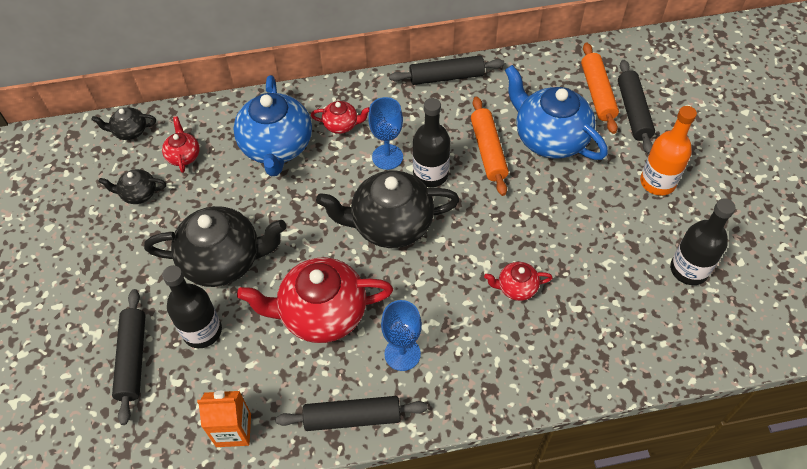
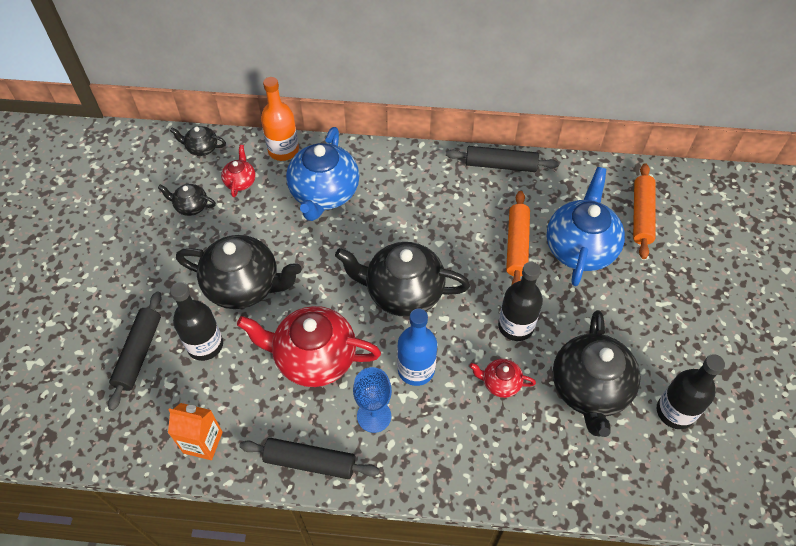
camera: 15 degrees right, 0 degrees up
(341, 125) = (389, 187): red teapot -> none
(387, 157) = (421, 228): blue goblet -> none
(429, 297) = (416, 369): none -> blue bottle
(430, 174) = (455, 254): black bottle -> black bottle (515, 326)
(549, 138) = (580, 248): blue teapot -> blue teapot turned 45 degrees clockwise
(603, 270) = (589, 389): none -> black teapot
(633, 112) = (671, 242): black rolling pin -> none
(657, 182) = (672, 317): orange bottle -> orange bottle (283, 150)

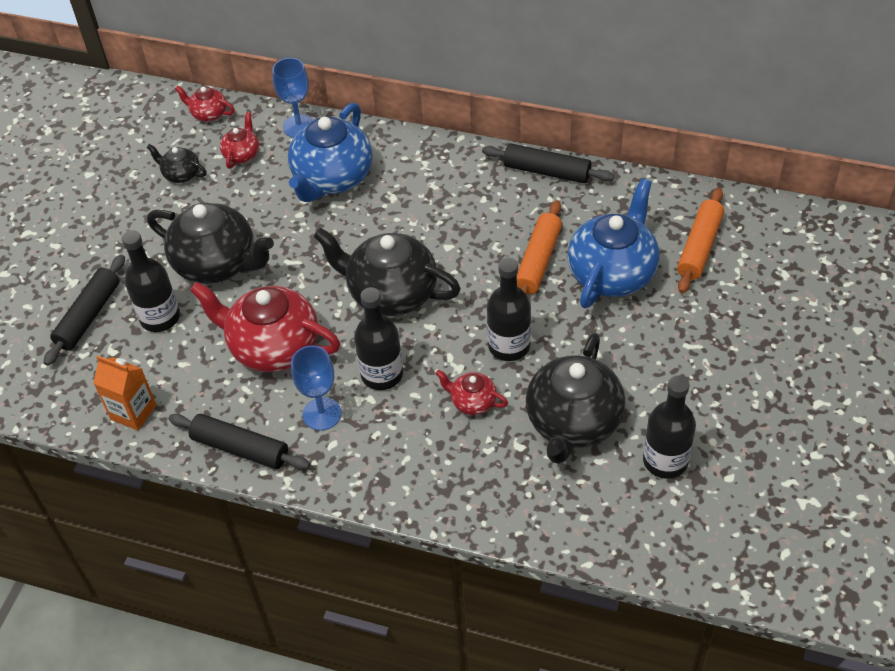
camera: 15 degrees right, 5 degrees down
(202, 148) = (208, 114): black teapot -> red teapot
(283, 150) = (299, 126): orange bottle -> blue goblet
(416, 369) = (382, 374): blue bottle -> black bottle

